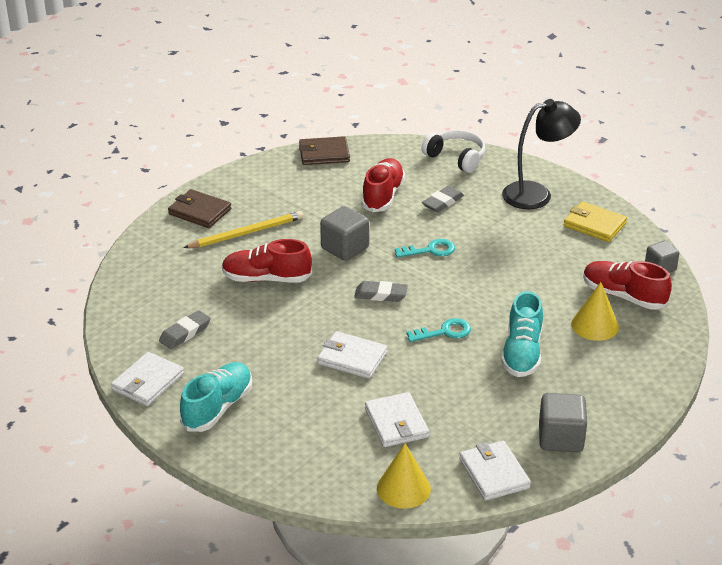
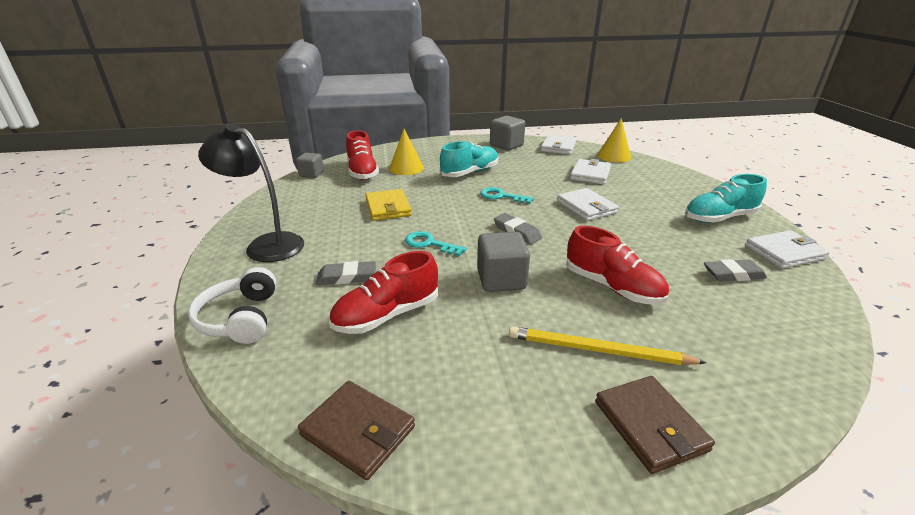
camera: 140 degrees left, 5 degrees down
(594, 225) = (285, 207): yellow wallet -> yellow wallet (388, 207)

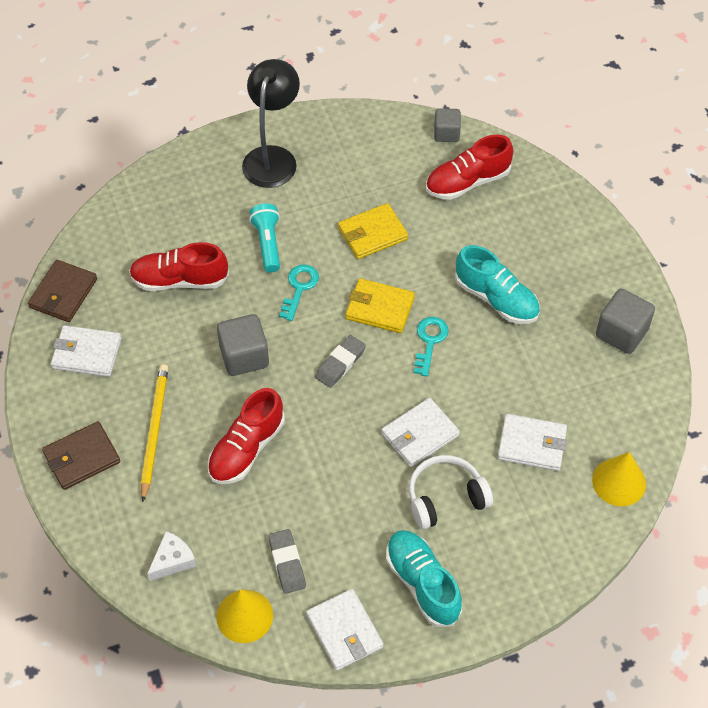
camera: 80 degrees right, 25 degrees up
(240, 318) = (162, 186): white headphones -> white headphones (445, 497)
(347, 277) = (229, 237): grey eraser -> none
(369, 255) = (268, 243): none -> turquoise flashlight
(387, 315) = (179, 280): red shoe -> red shoe turned 45 degrees counterclockwise
(406, 168) = (493, 225): yellow cone -> yellow cone (244, 616)
(464, 211) = (380, 308): none -> yellow wallet
(558, 147) = (637, 404): white wallet -> white wallet (87, 353)
(770, 348) = (172, 560): none -> white cheese

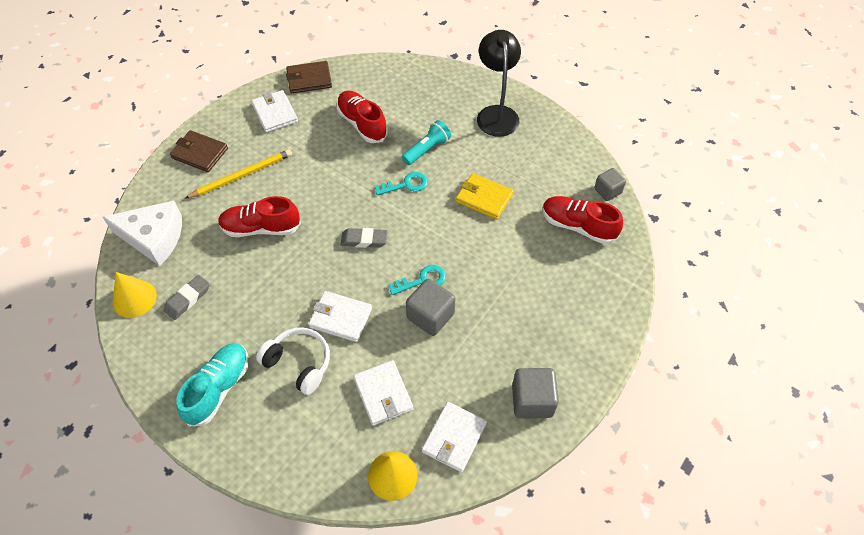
camera: 55 degrees right, 0 degrees up
(172, 560) = (154, 238): white cheese -> white cheese, size x1.93
(244, 356) = (330, 187): grey cube -> grey cube (430, 316)
(272, 157) = (496, 114): black lamp -> black lamp turned 75 degrees counterclockwise
(344, 631) = (154, 362): white wallet -> white wallet (454, 438)
(380, 308) = (426, 236): yellow wallet -> none
(496, 299) = (492, 300): turquoise shoe -> none

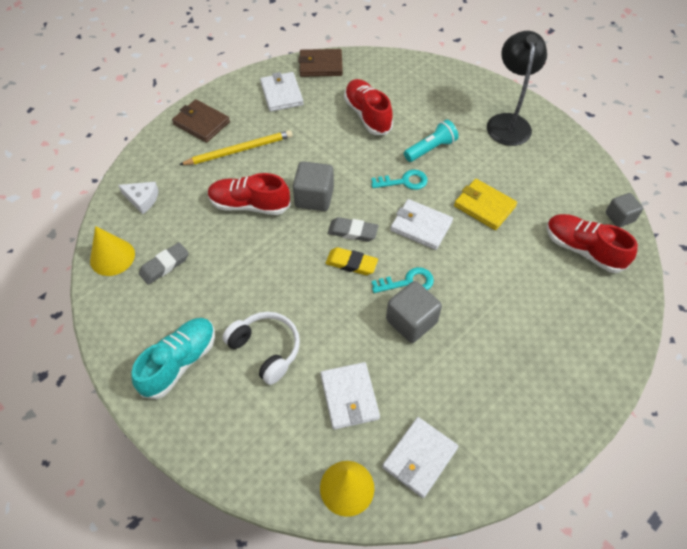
camera: 10 degrees right, 0 degrees up
(154, 238) = (142, 199): white cheese -> white cheese, size x0.52
(340, 318) = (316, 309): white wallet -> white wallet (421, 226)
(367, 270) = (351, 263): none -> yellow eraser
(532, 400) = (511, 431): grey cube -> grey cube (314, 197)

